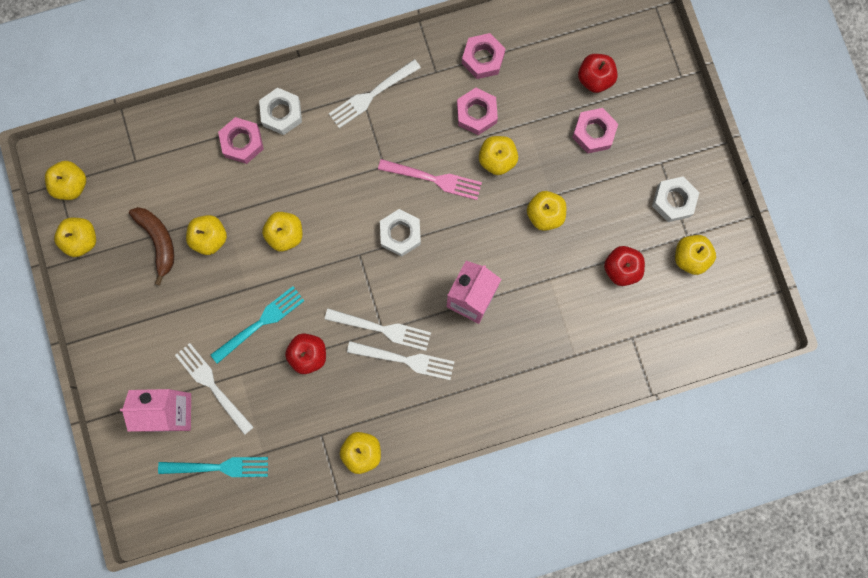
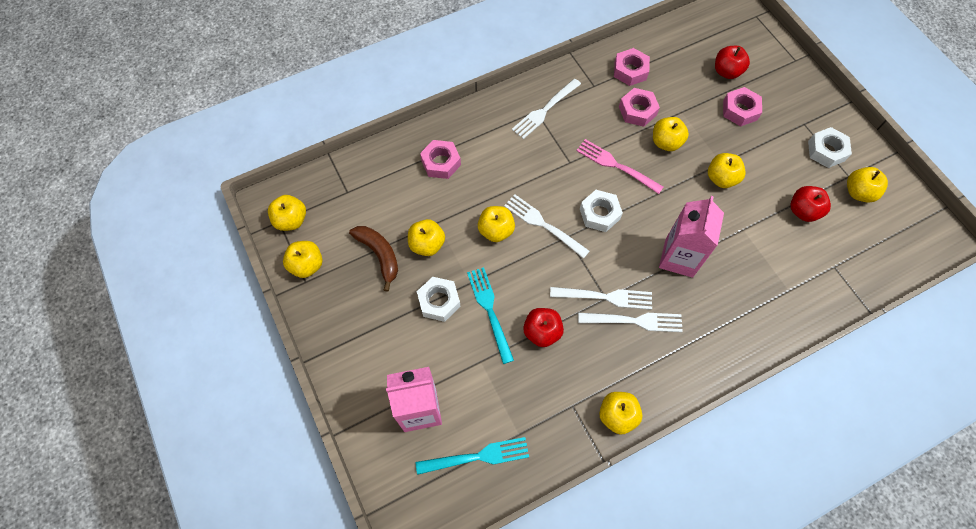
camera: 10 degrees left, 15 degrees down
(212, 386) = (455, 377): white fork -> white fork (543, 225)
(260, 323) = (490, 311): turquoise fork -> turquoise fork turned 60 degrees counterclockwise
(281, 113) = (470, 135): white nut -> white nut (439, 301)
(434, 179) = (616, 165): pink fork -> pink fork turned 150 degrees counterclockwise

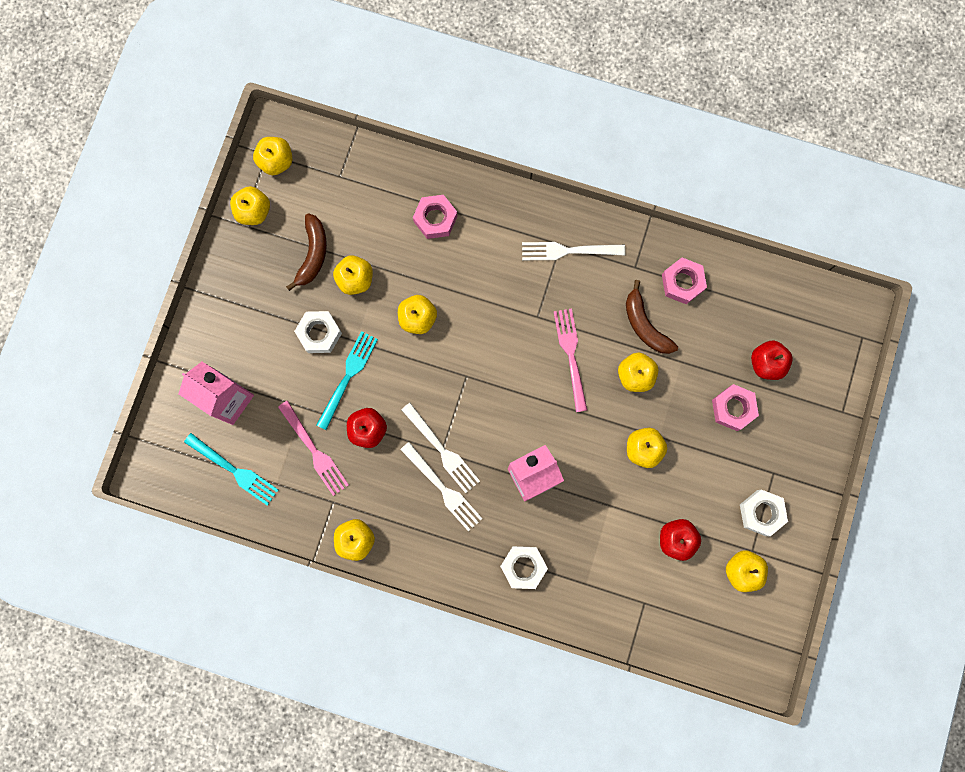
camera: 45 degrees right, 15 degrees up
(520, 383) = (314, 451): none -> pink fork
(543, 225) = (458, 349): white fork -> none
(599, 214) = (511, 382): white nut -> white nut (523, 567)
(637, 111) = (645, 325): pink nut -> brown banana

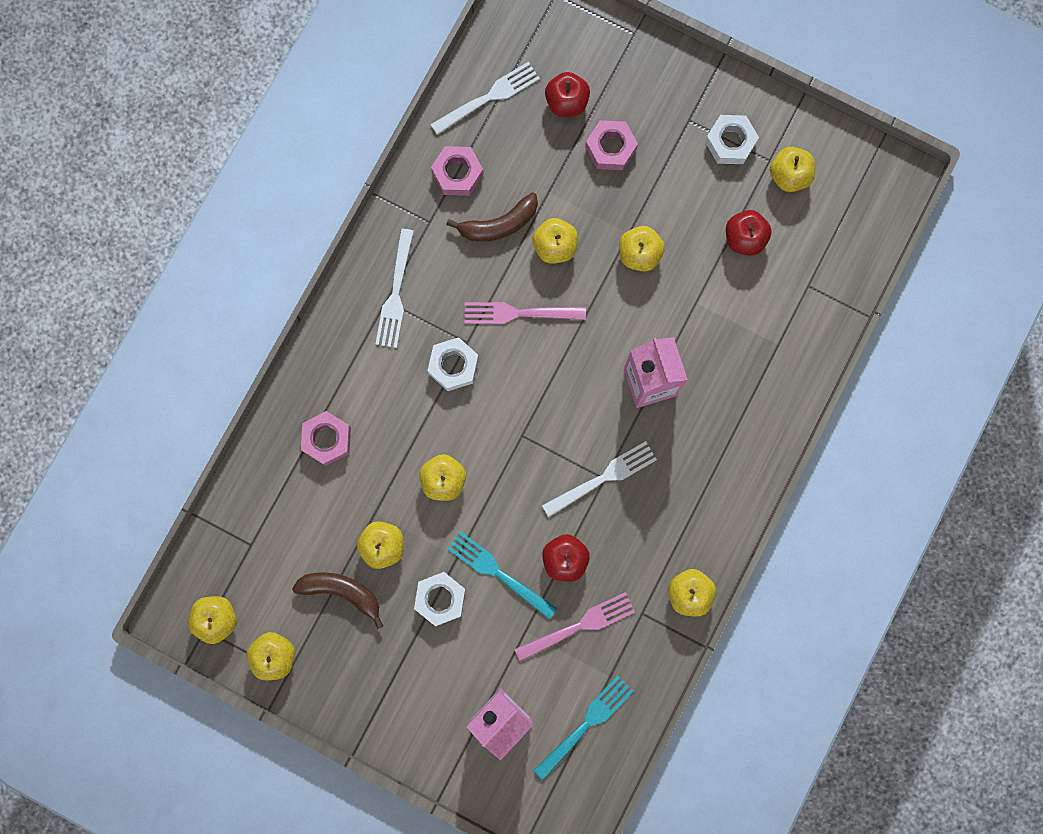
camera: 80 degrees left, 0 degrees up
(443, 488) = (647, 484): white fork -> white fork (488, 97)
(523, 567) = (749, 410): white nut -> white nut (453, 366)

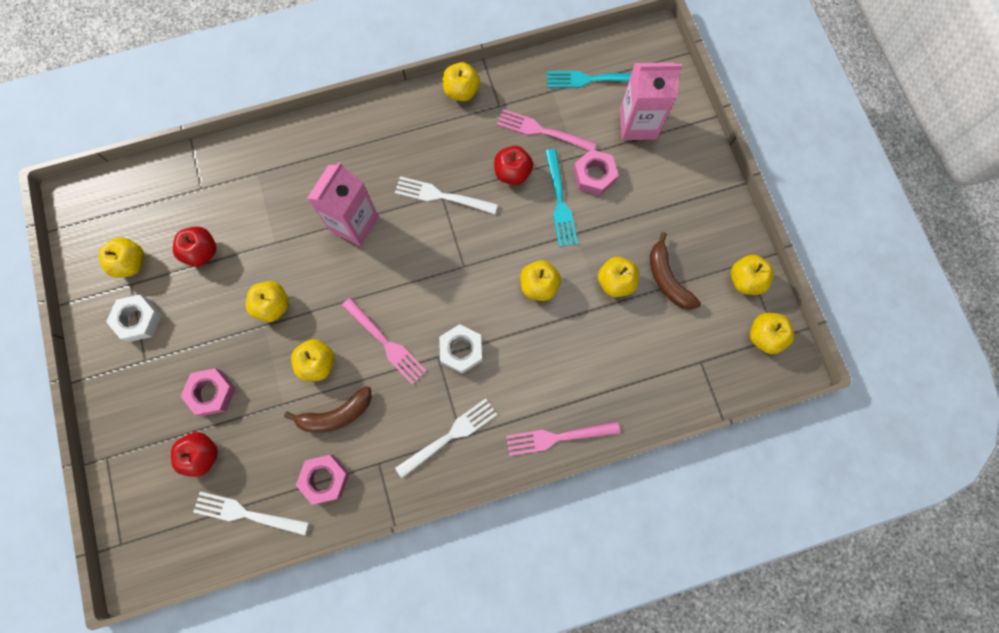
camera: 135 degrees left, 5 degrees down
(311, 373) = (558, 437): none -> pink fork
(327, 439) = (589, 382): pink nut -> pink nut (594, 175)
(440, 599) = (609, 219): white nut -> none
(499, 224) = (336, 414): brown banana -> brown banana turned 135 degrees clockwise

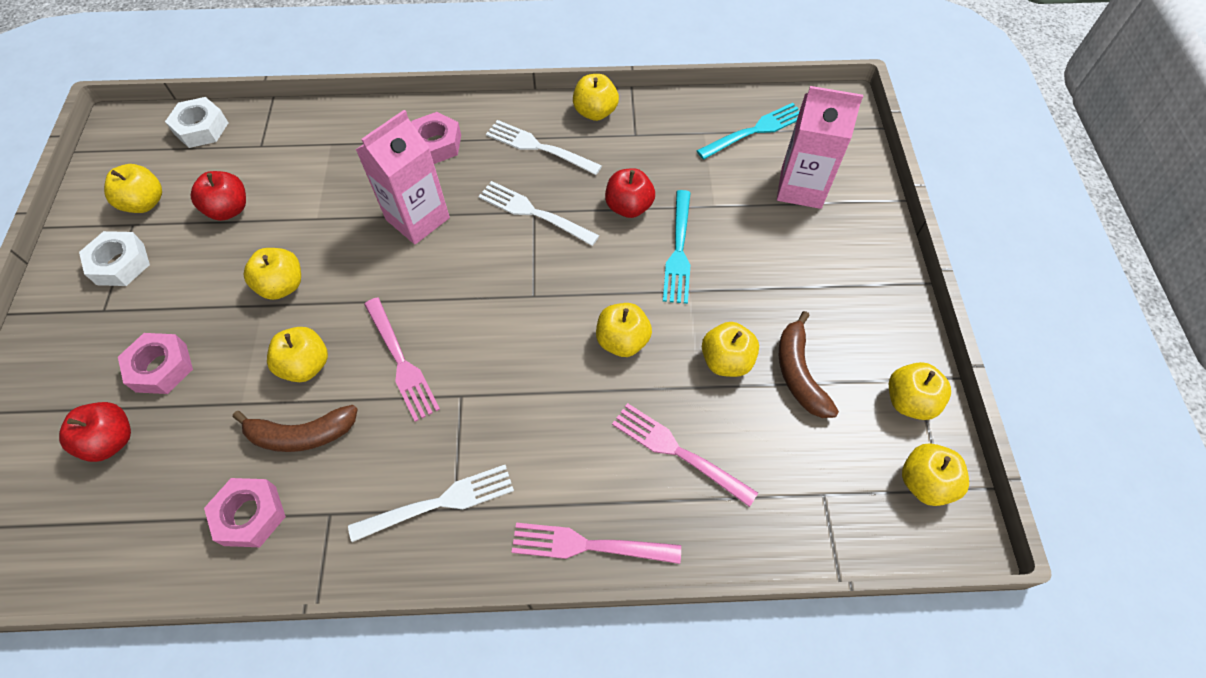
camera: 15 degrees right, 15 degrees down
(247, 513) = (128, 533): white fork -> white fork (539, 147)
(461, 350) = (494, 395): white nut -> white nut (201, 128)
(542, 131) = (679, 171): pink fork -> pink fork (678, 452)
(591, 79) = (755, 131): turquoise fork -> turquoise fork turned 135 degrees clockwise
(594, 175) = (731, 231): pink nut -> pink nut (436, 144)

